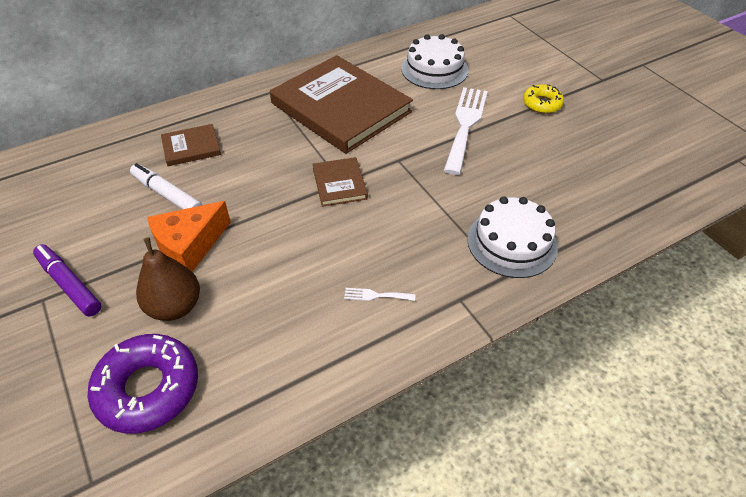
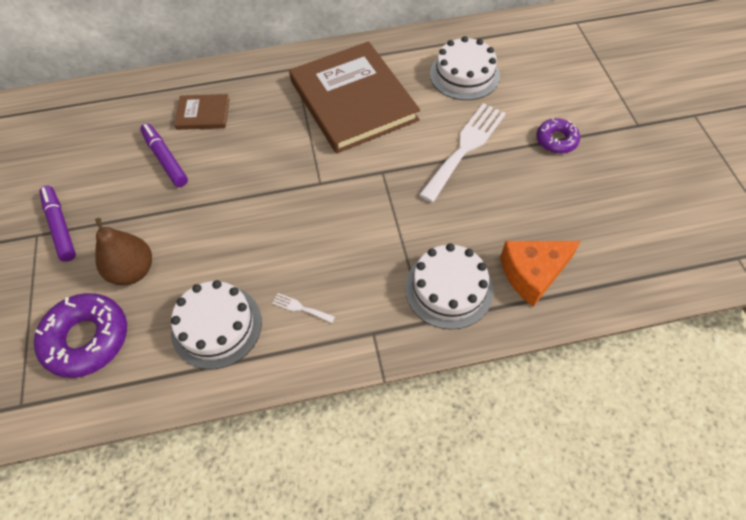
camera: 20 degrees right, 10 degrees up
(167, 195) = (165, 159): white marker -> purple marker
(189, 246) = (165, 215): orange cheese -> orange cheese (532, 274)
(294, 335) = (216, 326): none -> white cake
(339, 184) = (317, 184): brown book -> none
(542, 104) = (556, 140): yellow donut -> purple donut

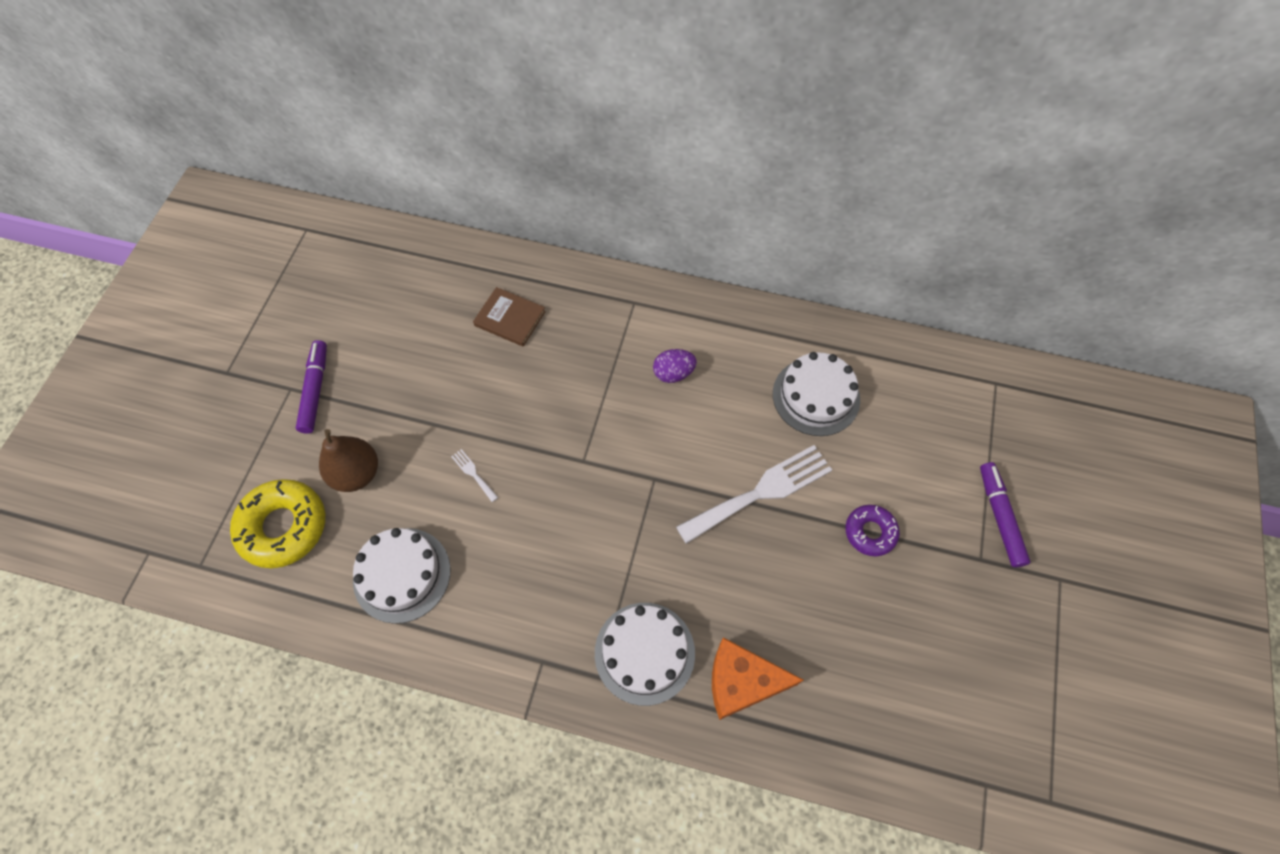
camera: 25 degrees right, 5 degrees up
(87, 339) = (283, 527): purple donut -> yellow donut
(165, 159) = (446, 357): purple marker -> purple marker (999, 517)
(300, 308) = (488, 596): white fork -> white fork (473, 473)
(353, 100) = (673, 373): brown book -> purple egg

